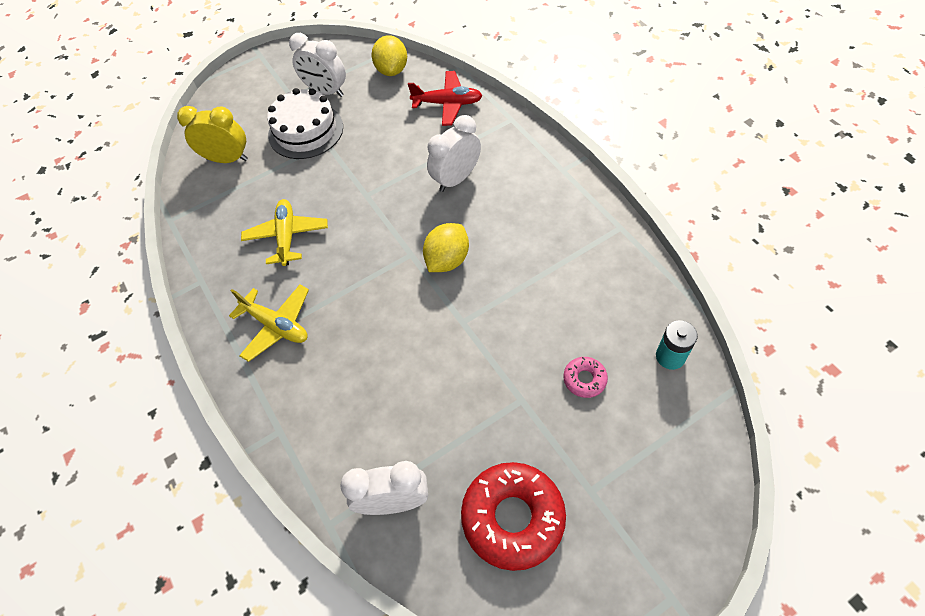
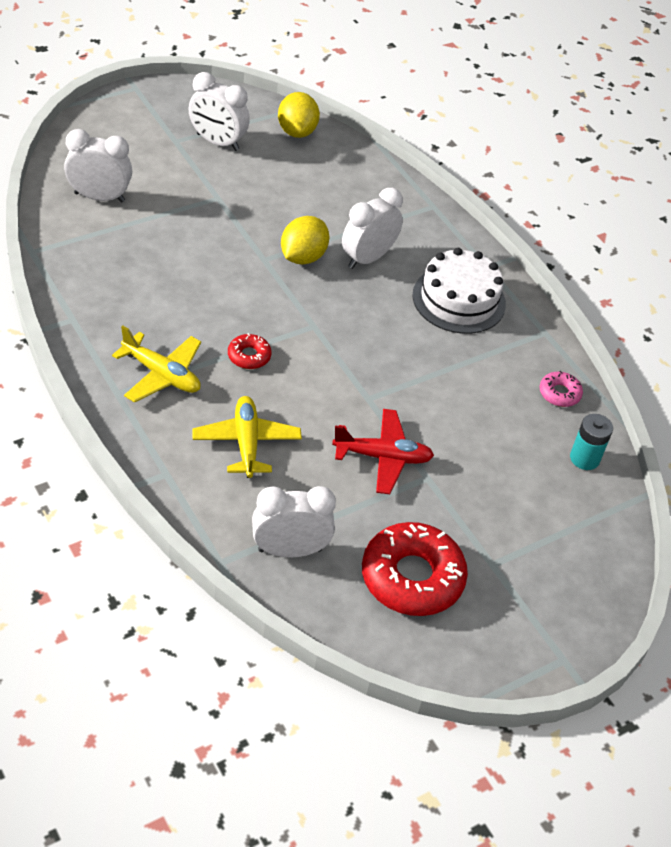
camera: 10 degrees left, 10 degrees down
(227, 159) = (99, 197): yellow clock -> white clock
(287, 236) = (172, 288): yellow plane -> yellow plane (246, 442)
(306, 131) = (193, 181): white cake -> white cake (459, 299)
(354, 294) = (249, 356): none -> red donut
(447, 104) = (361, 178): red plane -> red plane (383, 457)
(447, 260) = (354, 337): yellow lemon -> yellow lemon (303, 257)
(584, 379) = (494, 467): pink donut -> pink donut (559, 393)

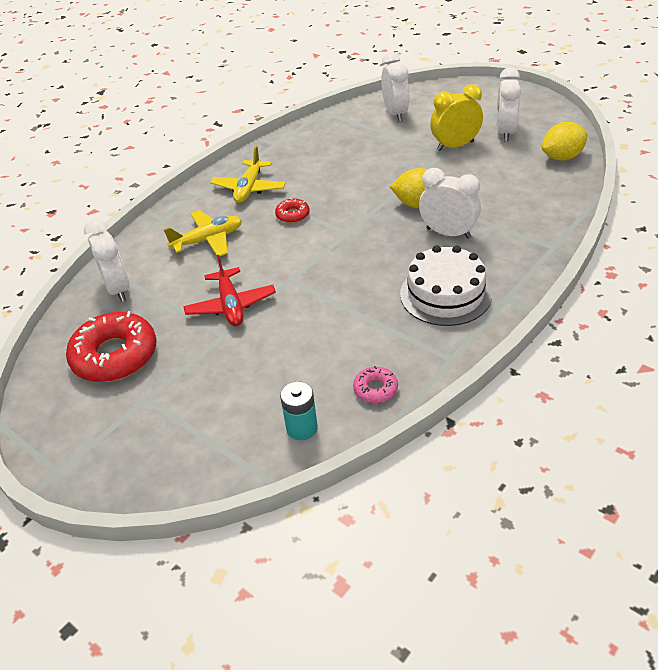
camera: 80 degrees right, 5 degrees down
(213, 185) = (455, 146): none -> yellow clock

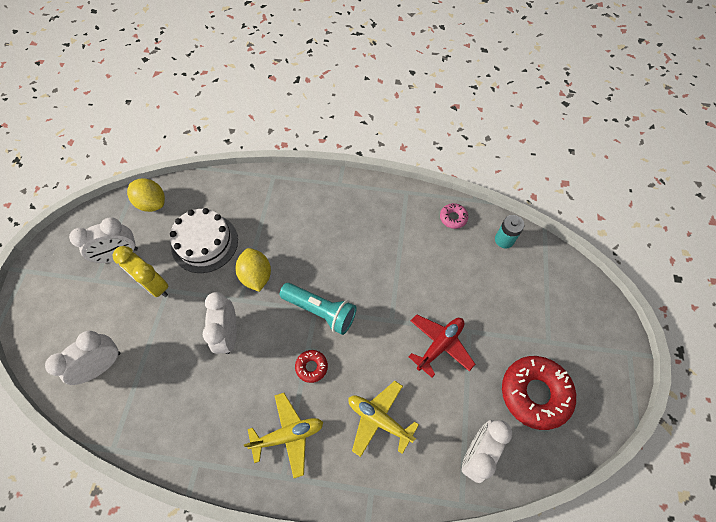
camera: 125 degrees left, 20 degrees up
(343, 235) = (320, 311): none -> turquoise flashlight
(445, 294) = (352, 216): white cake -> white cake (205, 243)
(448, 233) = (285, 240): white clock -> white clock (228, 334)

